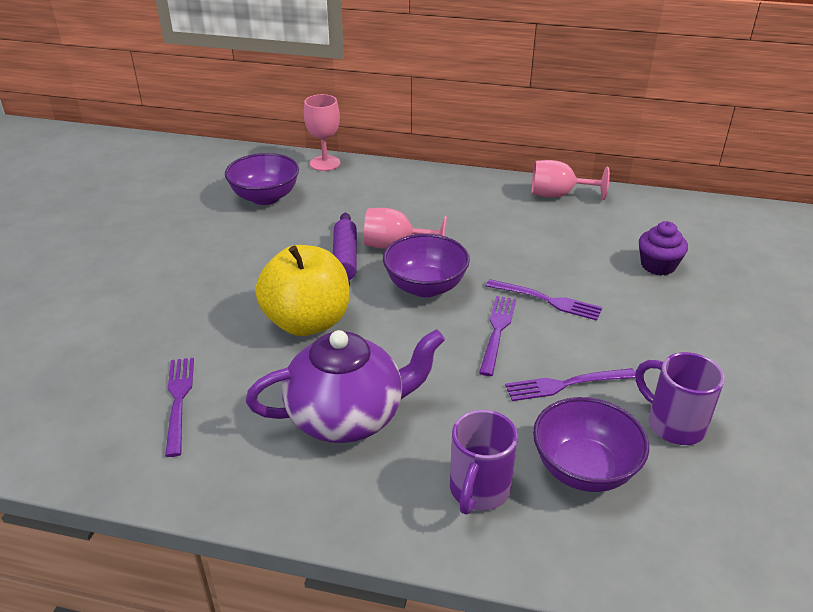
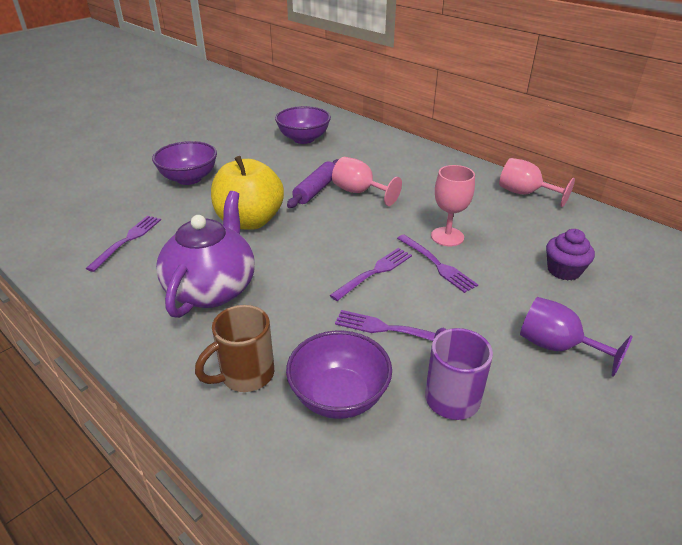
camera: 30 degrees right, 0 degrees up
(325, 163) = (365, 128): pink goblet -> pink goblet (447, 236)
(348, 416) = (212, 289): purple teapot -> purple teapot turned 90 degrees counterclockwise
(425, 287) = (352, 225): purple bowl -> purple bowl (189, 178)
(478, 491) = (245, 375): purple mug -> brown mug
(712, 341) = (556, 346): none -> purple goblet

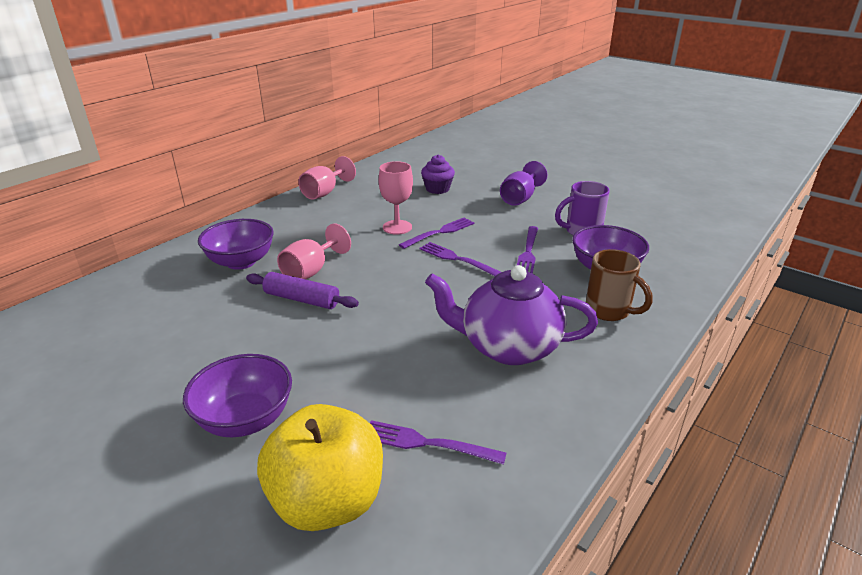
camera: 95 degrees left, 5 degrees down
(250, 221) = (373, 340): yellow apple -> yellow apple (327, 501)
(303, 139) = (142, 320): purple bowl -> purple bowl (241, 262)

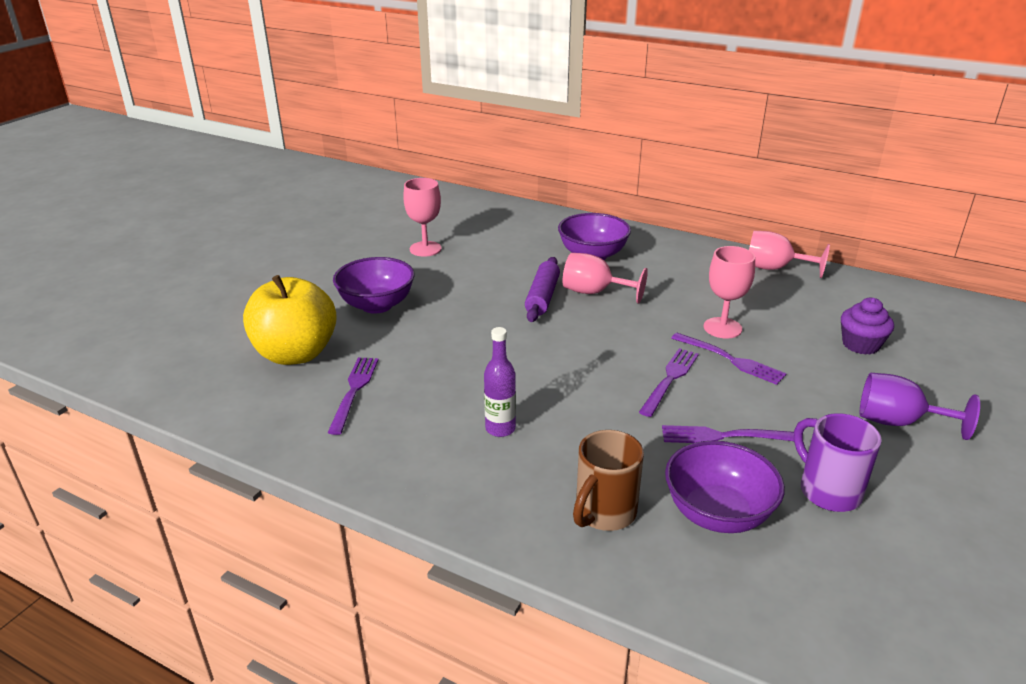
camera: 80 degrees right, 0 degrees up
(128, 370) = (425, 249): none -> pink goblet
(508, 347) = (500, 429): purple teapot -> purple bottle

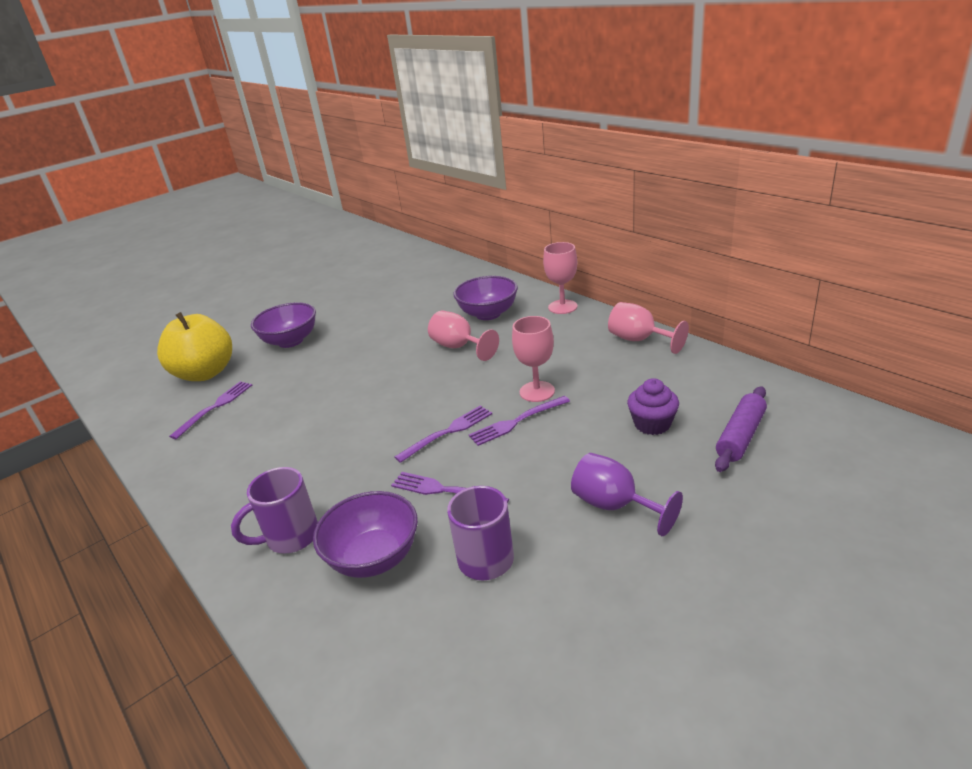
camera: 25 degrees right, 0 degrees up
(425, 249) = (365, 298): pink goblet -> pink goblet (562, 307)
(500, 429) = (282, 453): purple bottle -> none
(542, 297) = (414, 347): purple rolling pin -> purple rolling pin (740, 436)
(604, 513) = (290, 537): brown mug -> purple mug
(731, 360) = (516, 422): purple fork -> purple fork turned 90 degrees clockwise

